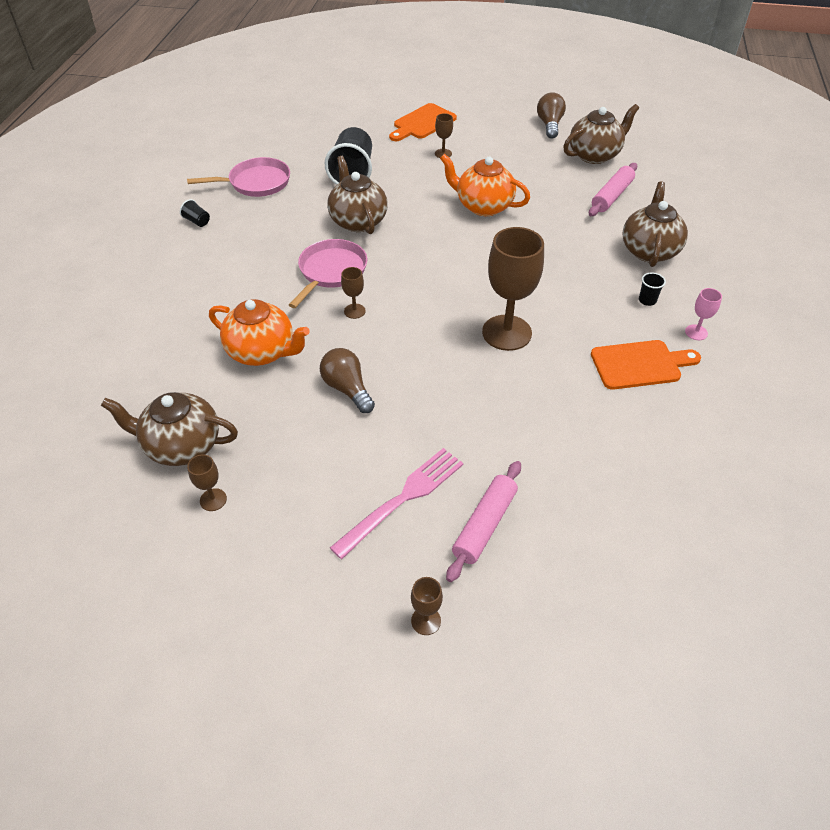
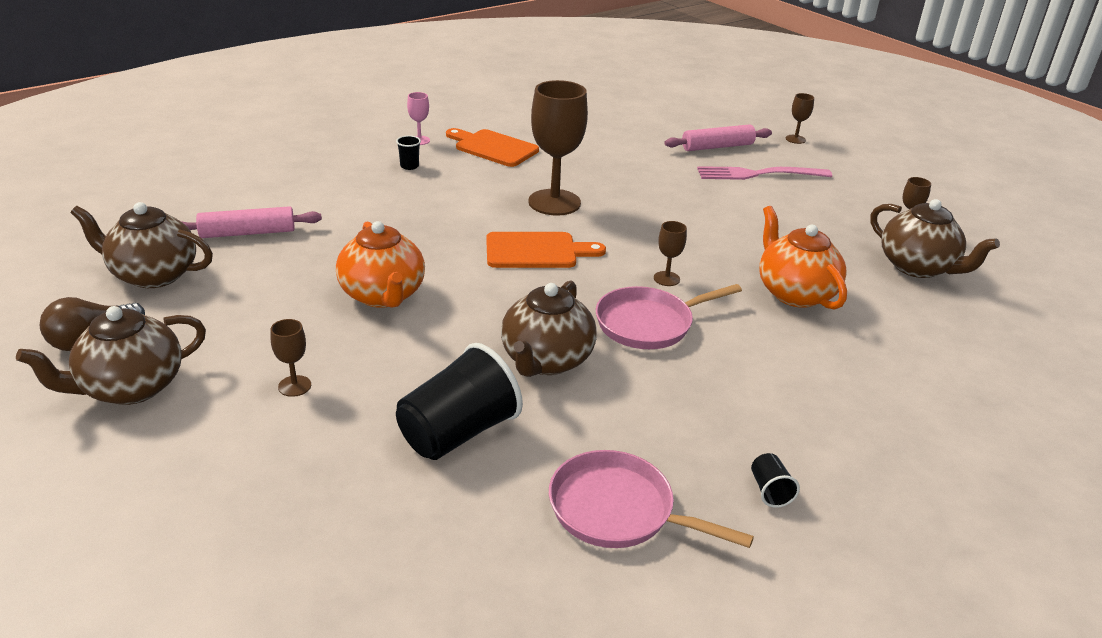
camera: 140 degrees left, 15 degrees down
(347, 389) = (737, 235): brown light bulb -> none
(422, 123) = (216, 459): orange cutting board -> orange cutting board (536, 251)
(649, 250) = (329, 186): brown teapot -> brown teapot (130, 388)

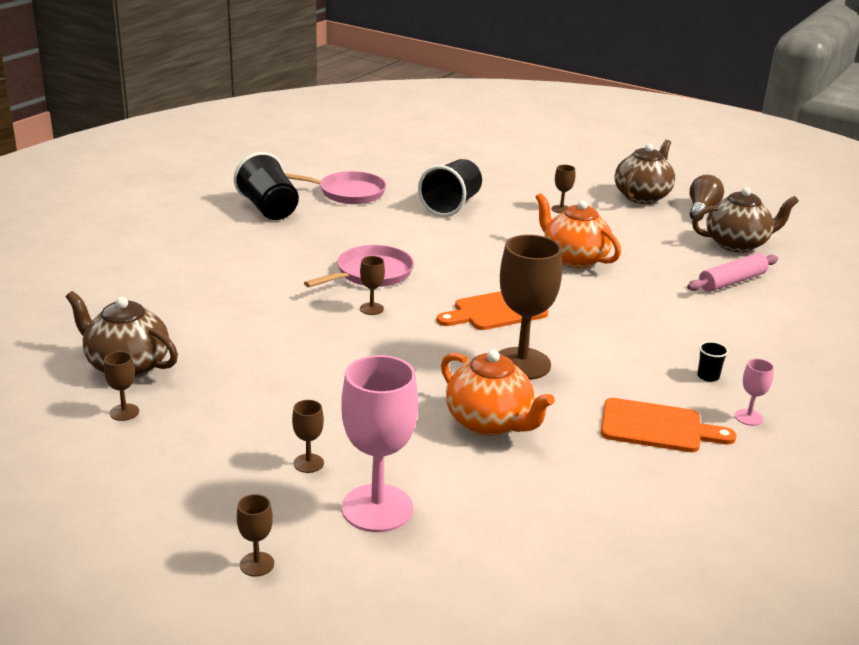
camera: 160 degrees right, 5 degrees down
(546, 361) = (428, 242): brown teapot -> none
(717, 147) = (377, 508): pink rolling pin -> pink goblet
(758, 174) = (308, 463): pink fork -> brown goblet
(770, 491) = (269, 209): black cup -> black cup, size x2.36
(794, 293) = (256, 317): orange teapot -> orange teapot (490, 423)

